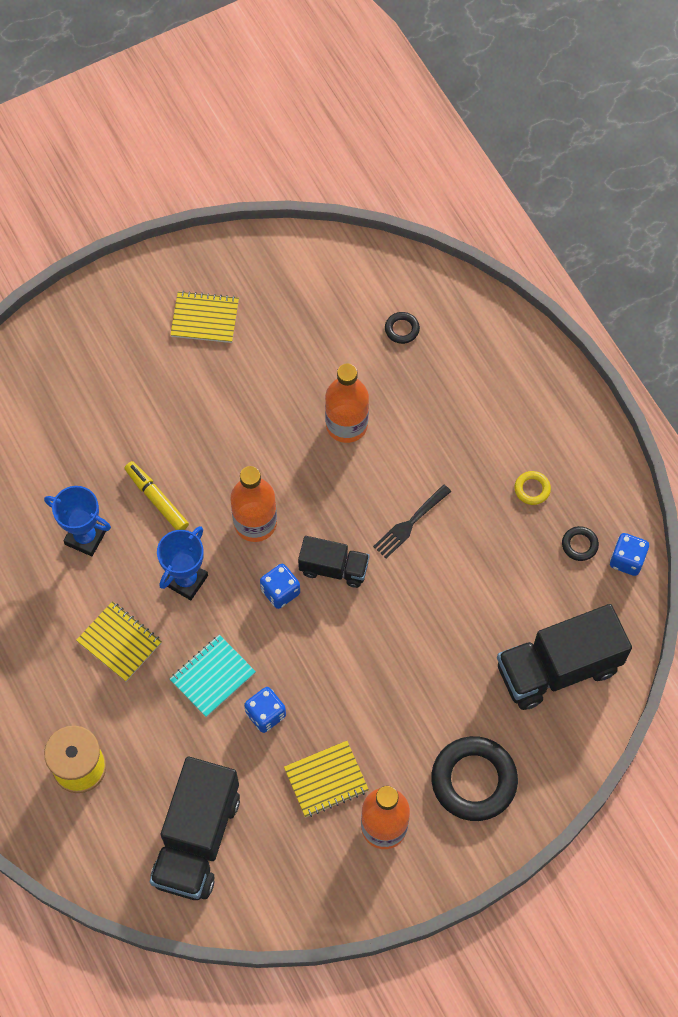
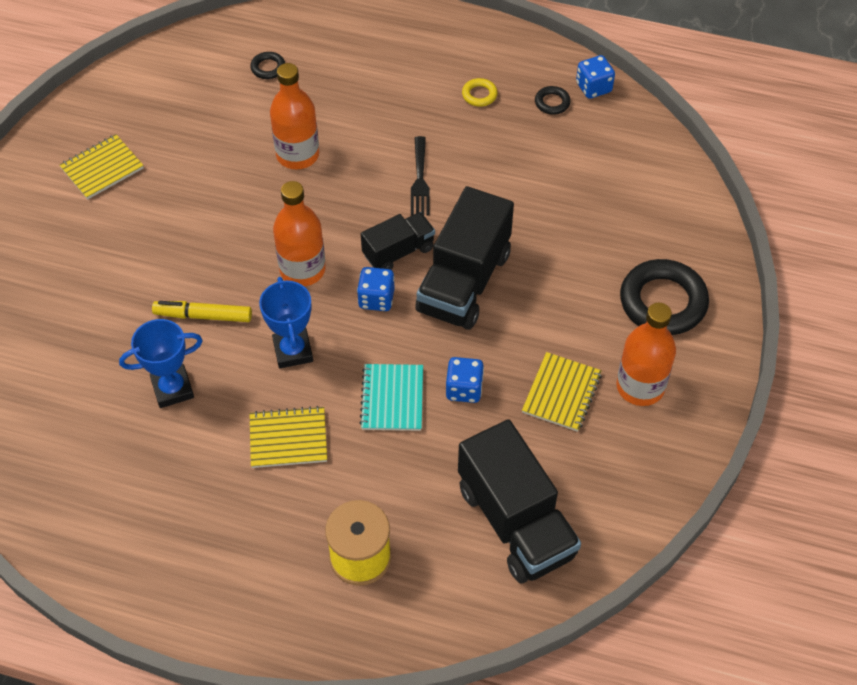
camera: 45 degrees left, 10 degrees down
(558, 668) = (630, 186): black truck -> black truck (464, 282)

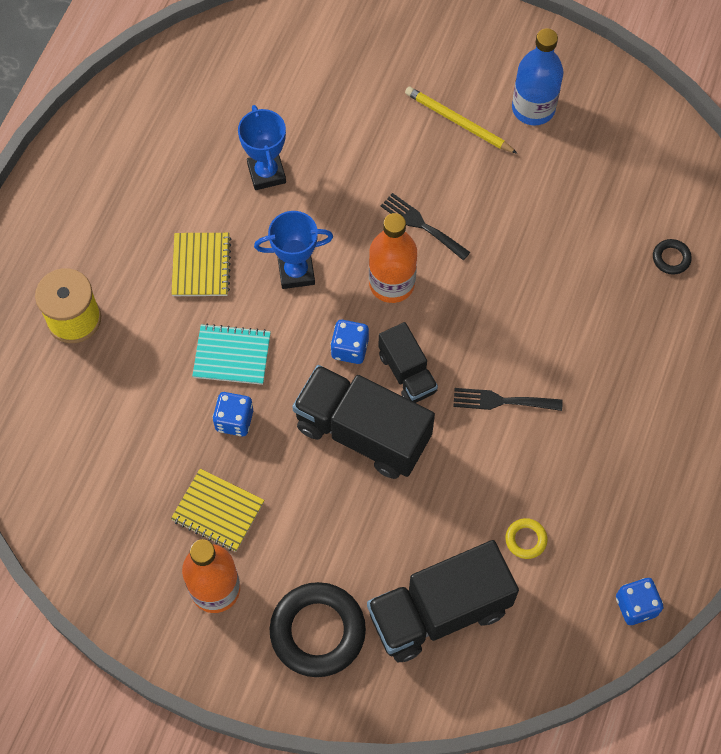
camera: 95 degrees right, 10 degrees up
(102, 168) = (533, 108): yellow notebook -> blue bottle
(115, 226) = (458, 122): none -> yellow pencil
(203, 316) = (345, 197): yellow marker -> none
(235, 250) = (421, 225): none -> black fork
(297, 155) = (543, 284): orange bottle -> none
(479, 95) = (626, 475): yellow ring -> yellow ring (525, 540)
(515, 522) = (86, 451): black truck -> black truck (439, 612)
(552, 103) = (612, 554): black ring -> none

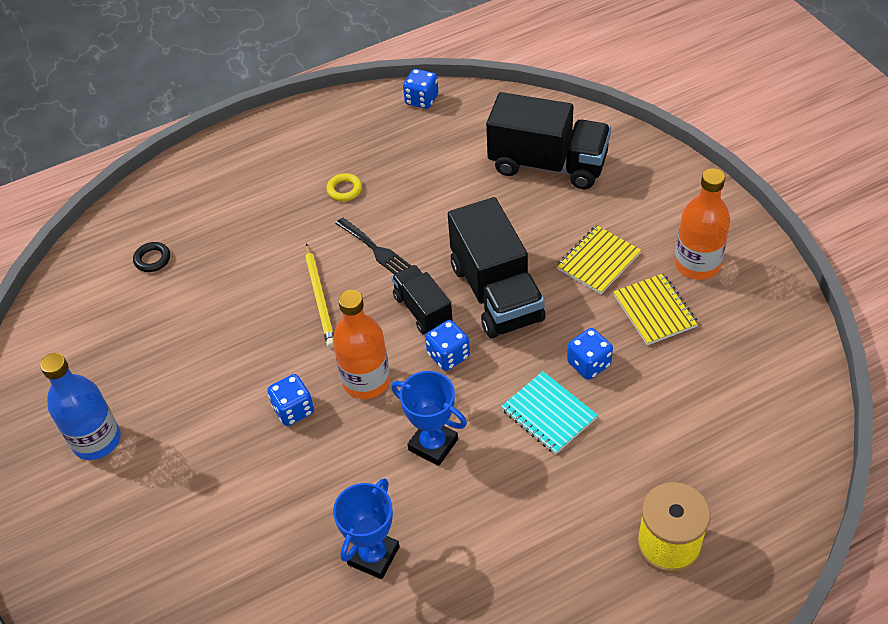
camera: 135 degrees left, 15 degrees down
(201, 266) = (510, 510): yellow notebook -> yellow notebook (598, 261)
(317, 631) = (641, 200): black ring -> none
(407, 373) = (422, 310): black truck -> black truck turned 45 degrees counterclockwise
(421, 225) = (293, 410): black fork -> blue dice
(458, 122) = (166, 475): yellow pencil -> yellow pencil (320, 298)
(525, 540) = (450, 167): yellow ring -> yellow ring (344, 190)

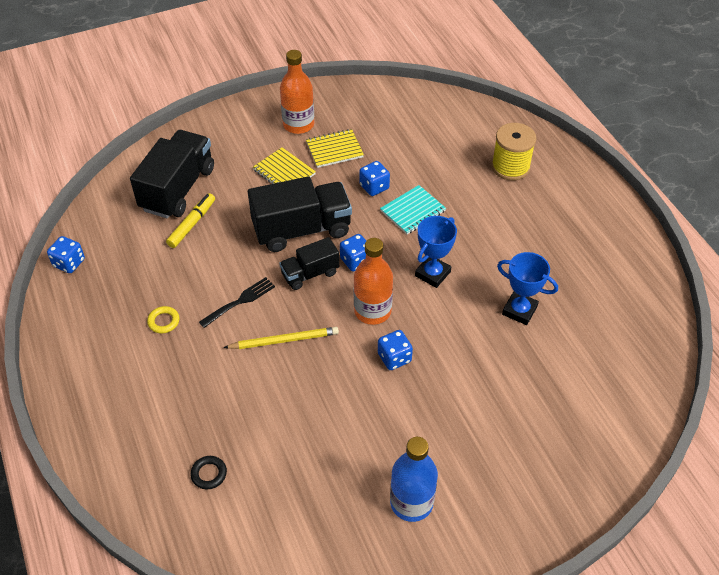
camera: 90 degrees left, 0 degrees up
(491, 187) = (192, 224): none -> yellow marker

